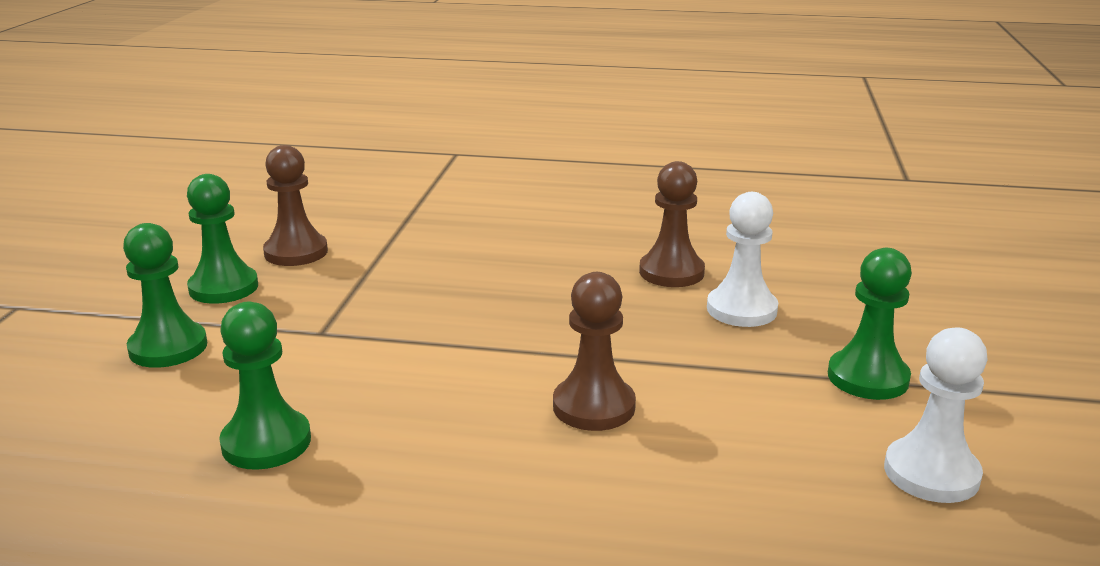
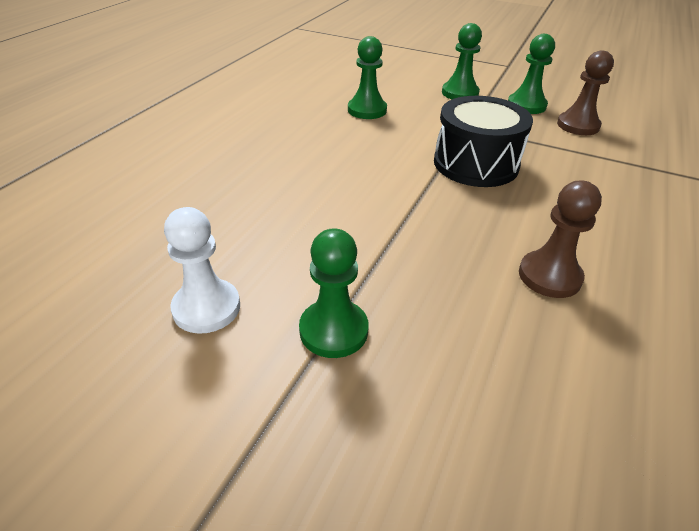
camera: 105 degrees right, 15 degrees up
(449, 320) = (475, 164): none -> black drum
(594, 406) = (355, 194): brown pawn -> none
(741, 309) = (469, 296): white pawn -> none

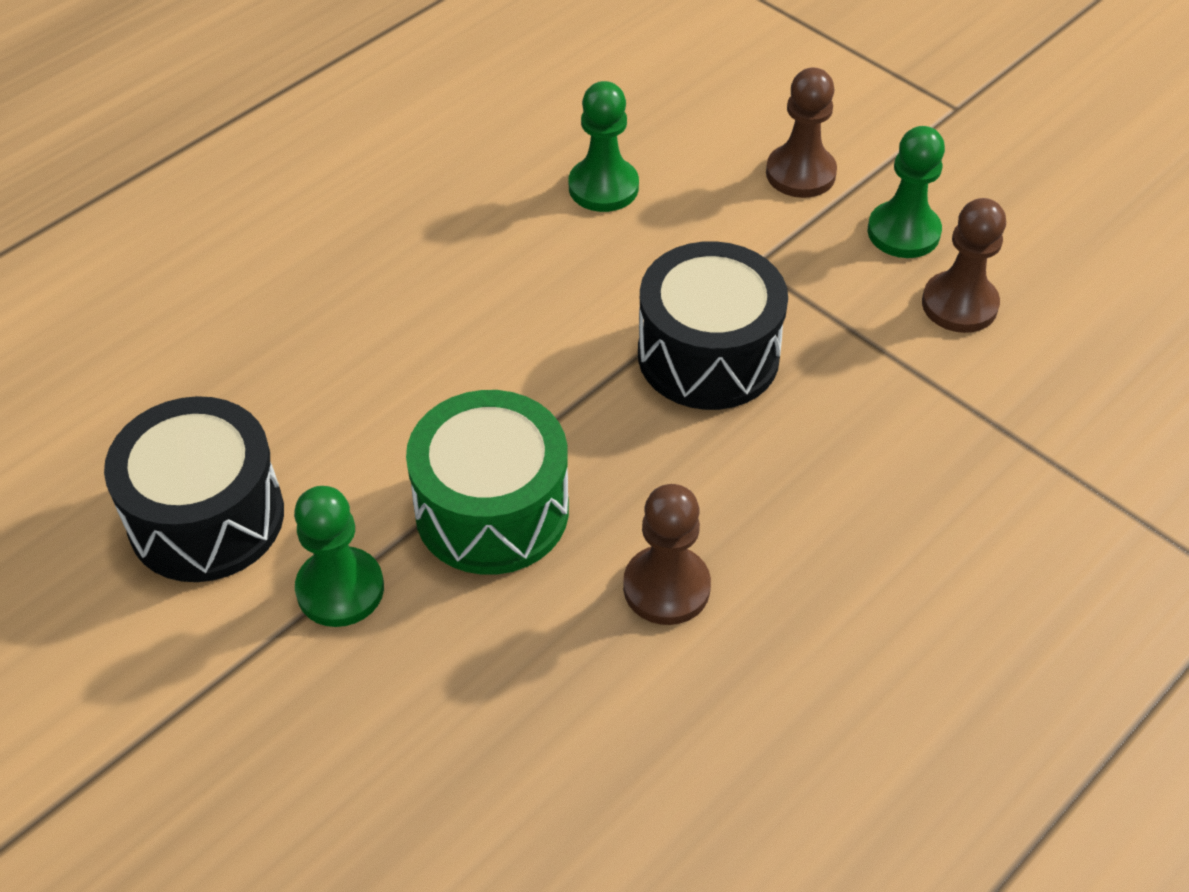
camera: 20 degrees right, 10 degrees up
(206, 308) = (206, 517): white pawn -> black drum
(409, 259) = (492, 510): none -> green drum
(460, 93) = (800, 173): green pawn -> brown pawn

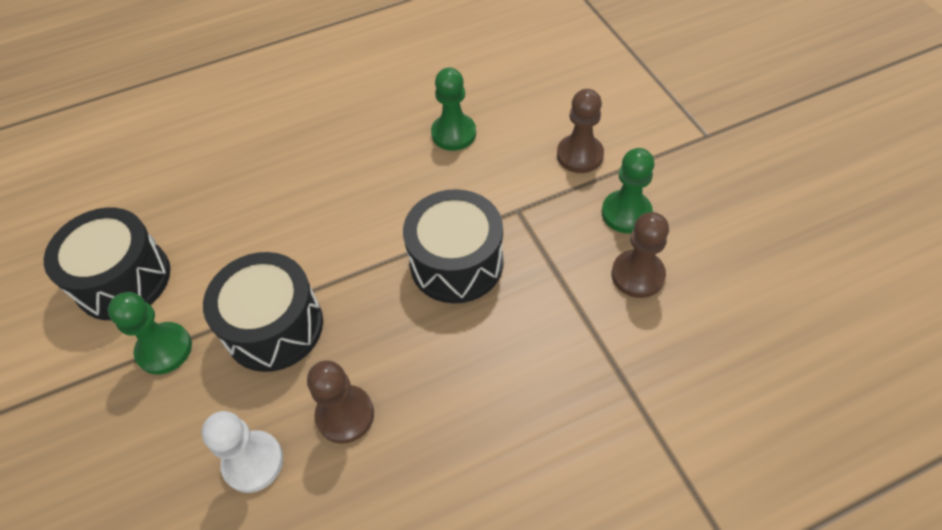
camera: 25 degrees right, 5 degrees up
(492, 510) = (274, 326): green drum -> black drum
(571, 685) = (253, 462): none -> white pawn

